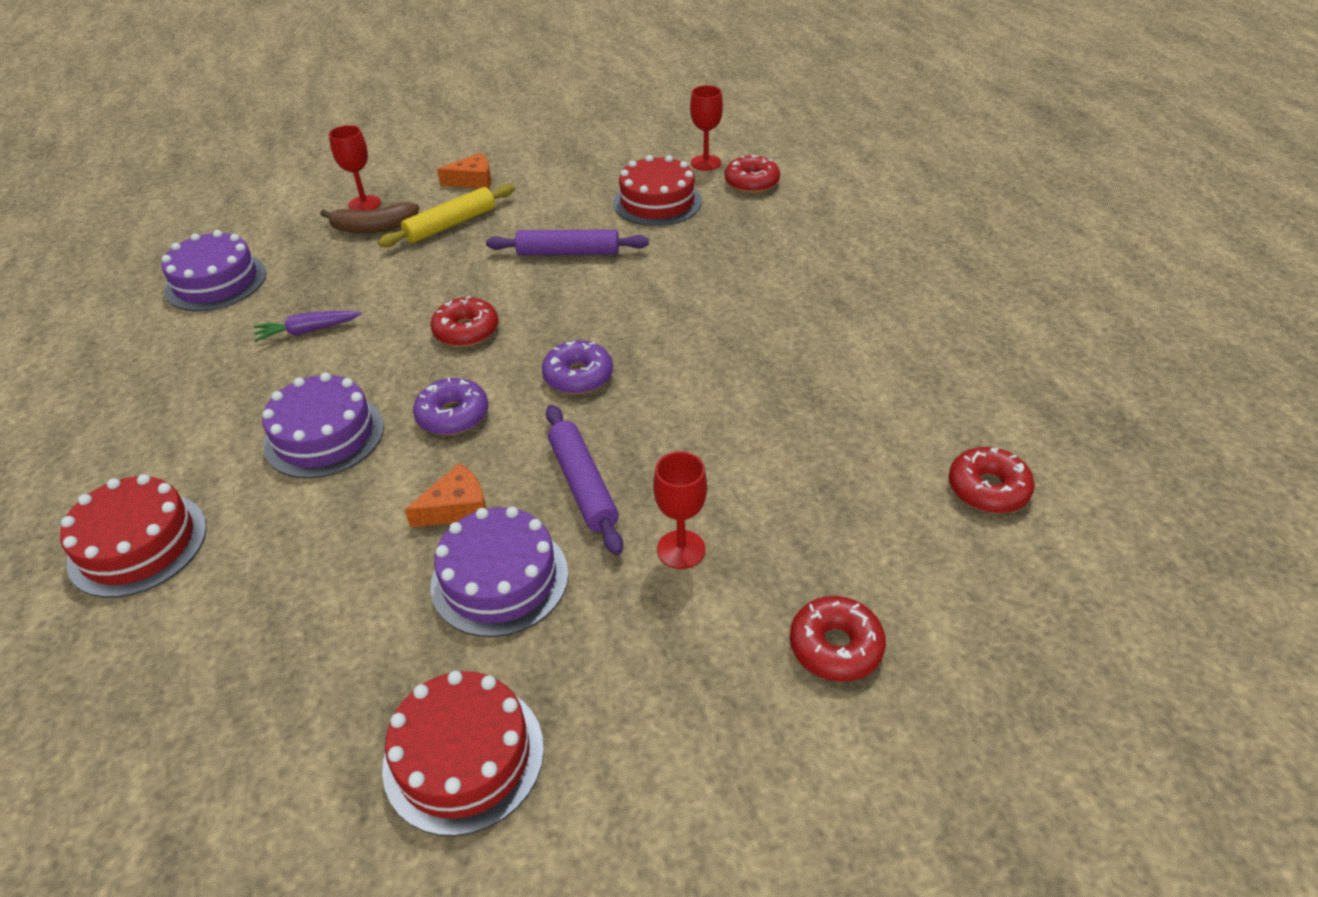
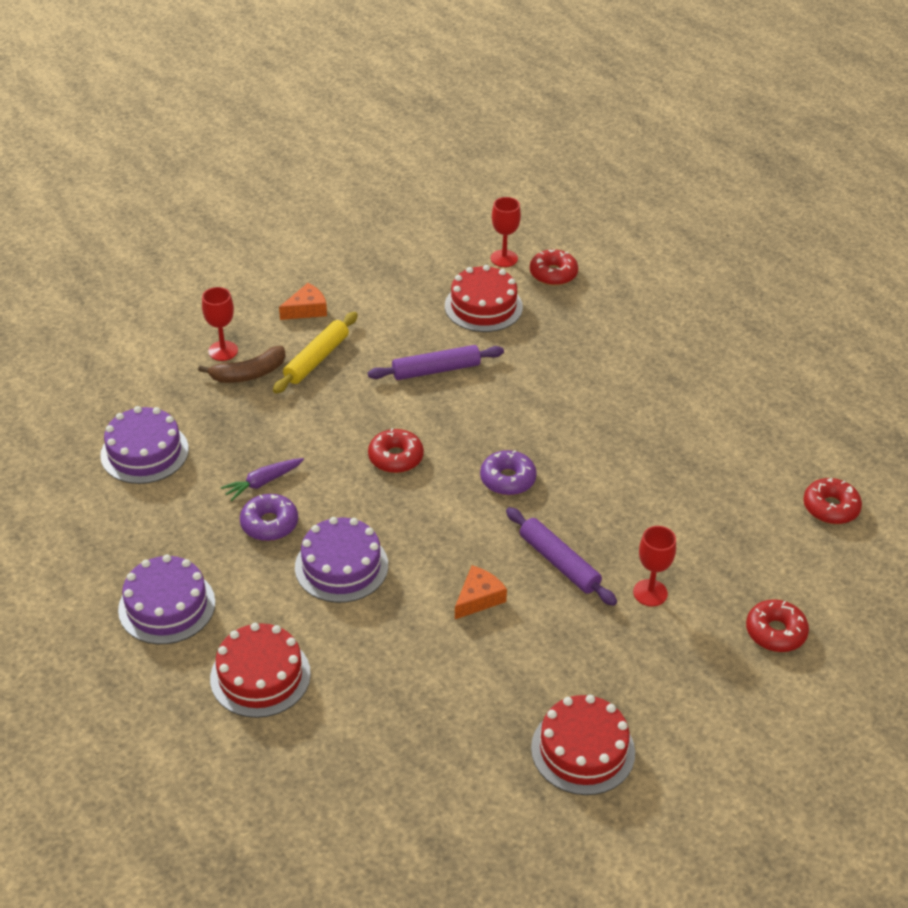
camera: 20 degrees left, 0 degrees up
(453, 415) = (431, 530): purple donut -> purple donut (269, 524)
(499, 579) = (539, 640): purple cake -> purple cake (167, 606)

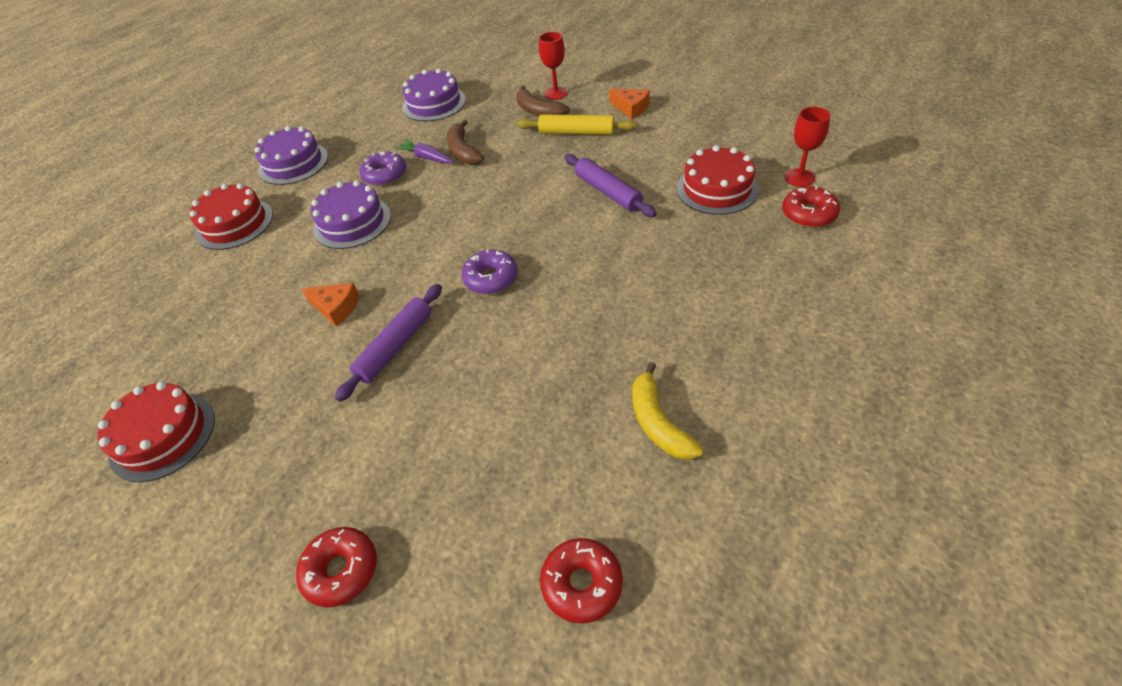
camera: 75 degrees right, 5 degrees up
(277, 450) = (463, 151): none -> brown banana
(396, 457) = (485, 207): red donut -> none
(650, 593) = (374, 429): red goblet -> none
(721, 431) = (658, 422): none -> yellow banana

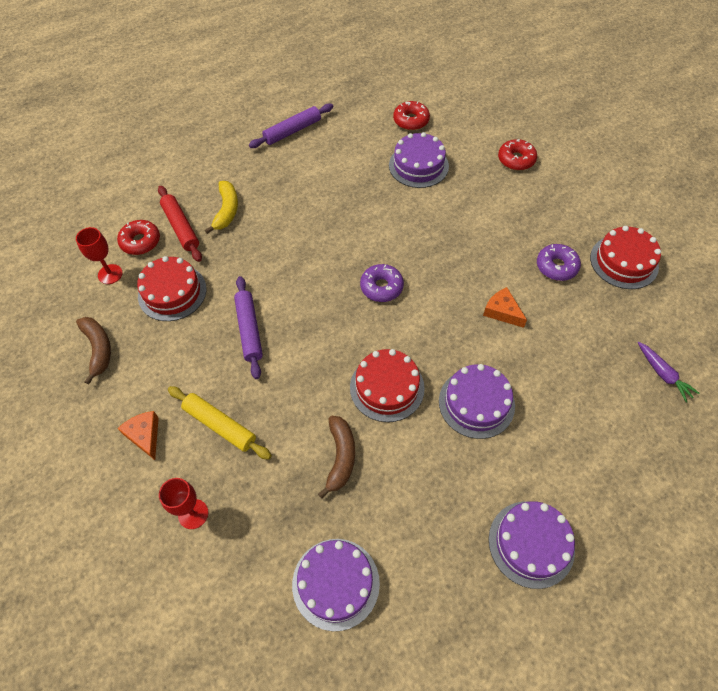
camera: 160 degrees left, 10 degrees up
(234, 224) = (595, 461): red cake -> red cake (387, 387)
(385, 175) = (431, 460): purple donut -> purple donut (556, 266)
(395, 346) = (465, 262): purple rolling pin -> purple rolling pin (292, 131)
(426, 157) = (380, 468): purple carrot -> purple carrot (663, 374)
(519, 475) = (418, 165): none -> purple cake
(539, 111) = (232, 487): brown banana -> brown banana (98, 349)
(658, 422) = (337, 162): yellow banana -> yellow banana (226, 211)
(782, 245) = (181, 227): none -> red rolling pin

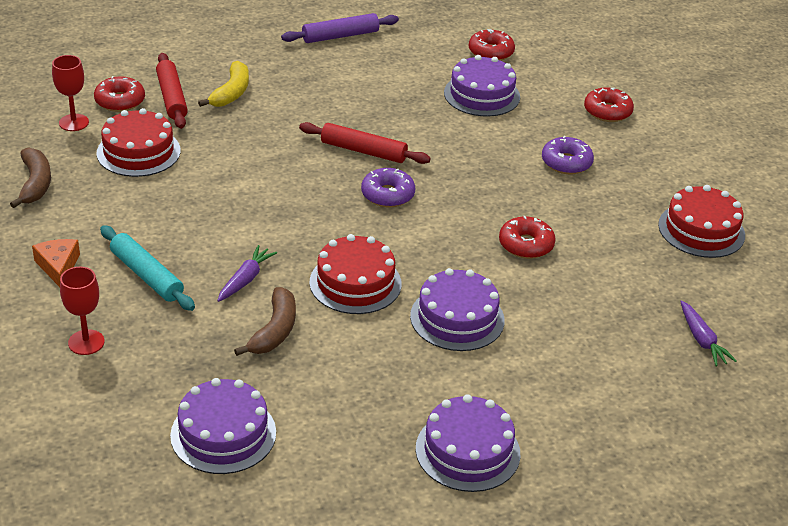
camera: 10 degrees right, 20 degrees down
(220, 425) = (146, 275): yellow rolling pin -> turquoise rolling pin
(249, 330) = (214, 201): purple rolling pin -> none
(300, 408) = (245, 279): none -> purple carrot
(348, 246) = (363, 151): none -> red rolling pin
(502, 311) = (526, 245): orange cheese -> red donut
(556, 266) = (613, 218): purple donut -> purple donut (566, 163)

